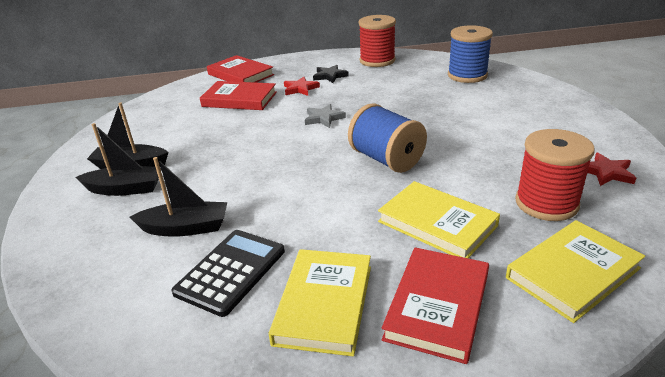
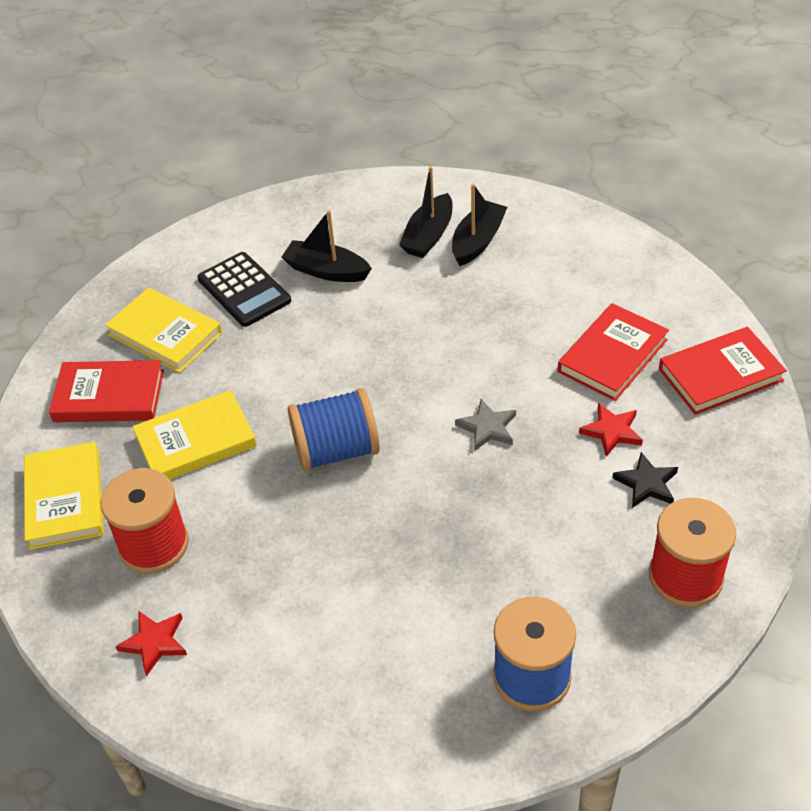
camera: 115 degrees right, 15 degrees up
(186, 228) = (326, 271): black boat -> black boat turned 90 degrees clockwise
(437, 306) = (109, 396): red book -> red book turned 45 degrees counterclockwise

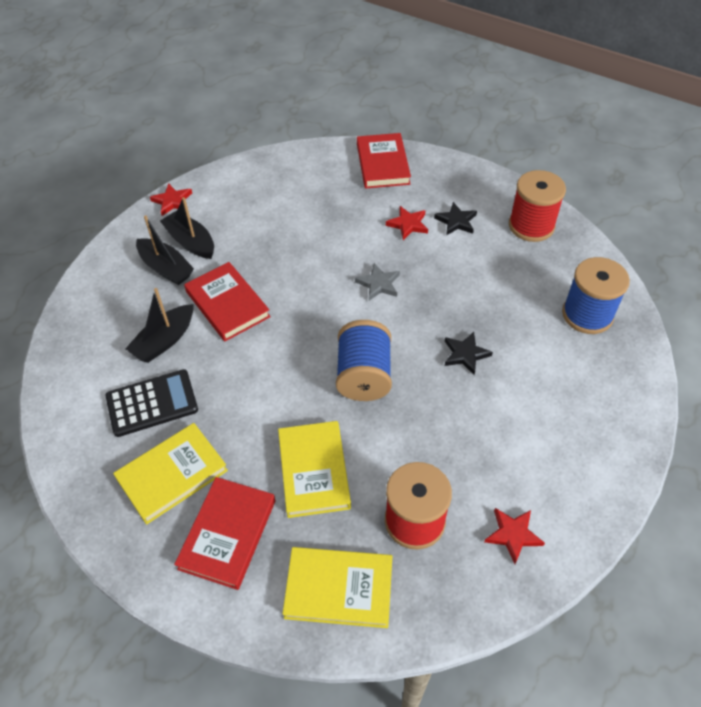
camera: 75 degrees left, 5 degrees up
(404, 544) = (465, 354): none -> black star
(535, 204) = (172, 201): none -> red star
(612, 356) = (343, 205): red book -> red book (227, 304)

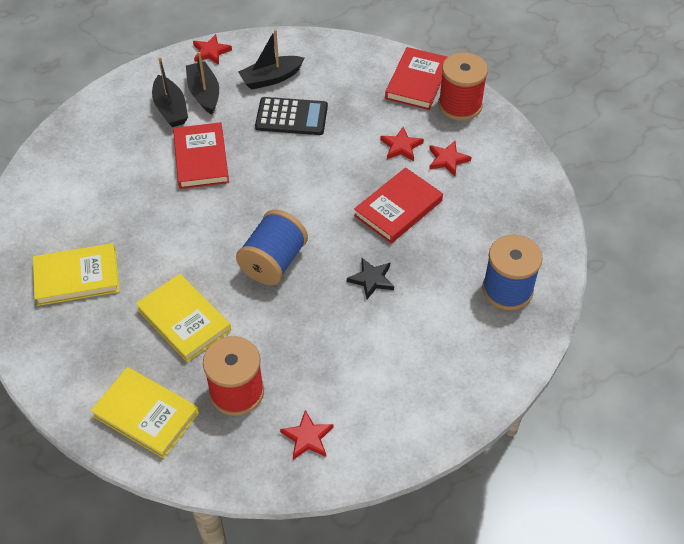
camera: 25 degrees right, 0 degrees up
(152, 403) = (94, 216): black calculator -> black calculator (291, 117)
(164, 340) = (133, 169): black boat -> black boat (271, 78)
(227, 534) = (90, 338): red book -> red book (398, 208)
(313, 471) = (184, 320): yellow book -> yellow book turned 60 degrees counterclockwise
(378, 284) = (338, 190): grey star -> none
(456, 221) = (447, 160): black star -> red star
(531, 226) = (515, 190): red spool -> red spool (460, 105)

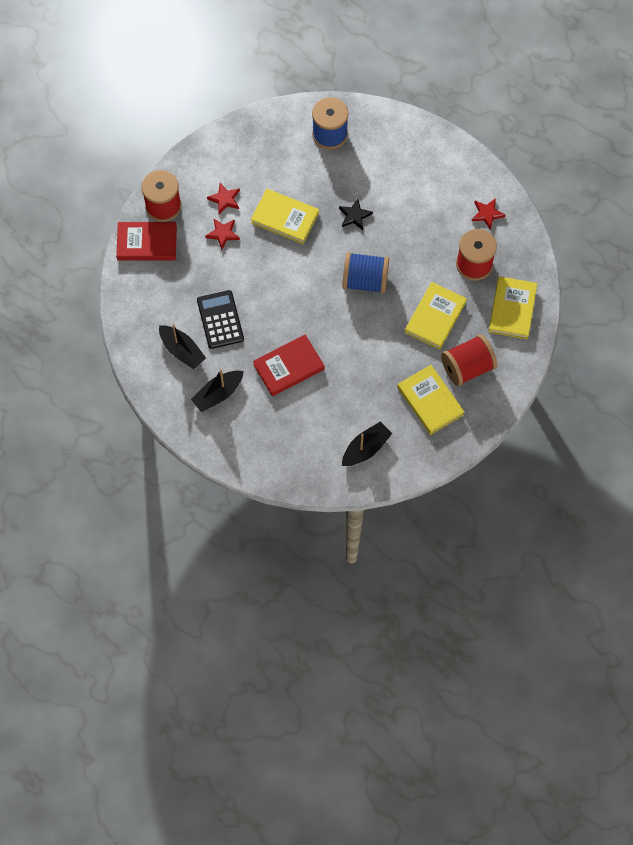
camera: 110 degrees left, 15 degrees up
(96, 331) = (467, 367): none -> red spool
(170, 109) = (245, 412): black boat -> black boat (366, 448)
(211, 52) = (166, 410): red star -> none
(398, 208) = (285, 218): red book -> yellow book

